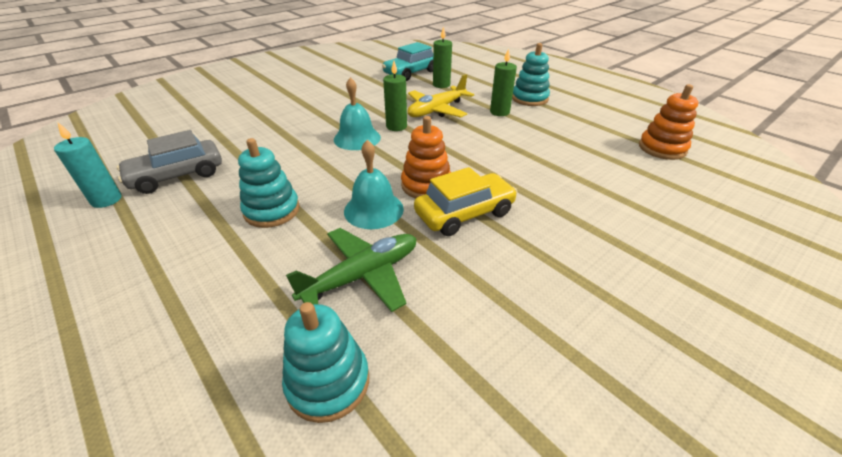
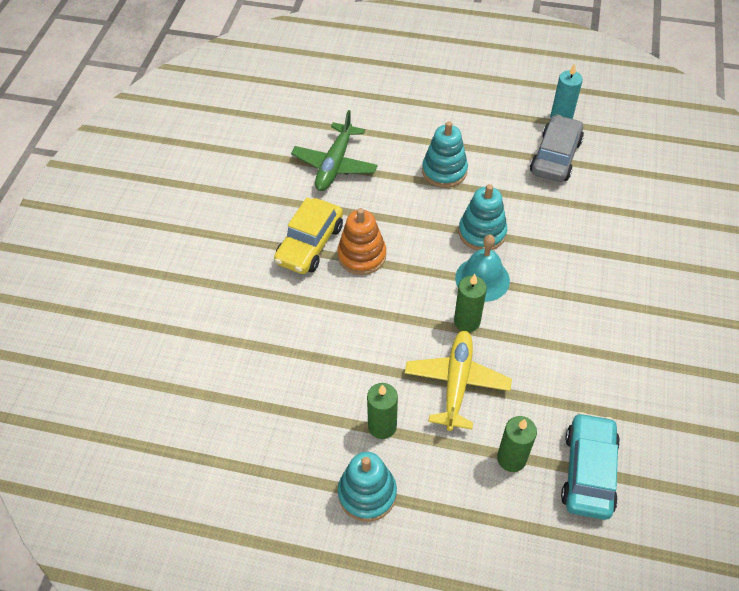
camera: 145 degrees right, 15 degrees up
(328, 382) = (300, 116): turquoise stacking toy -> turquoise stacking toy (482, 233)
(373, 209) = (377, 210): turquoise bell -> none
(662, 148) = (165, 453): orange stacking toy -> none

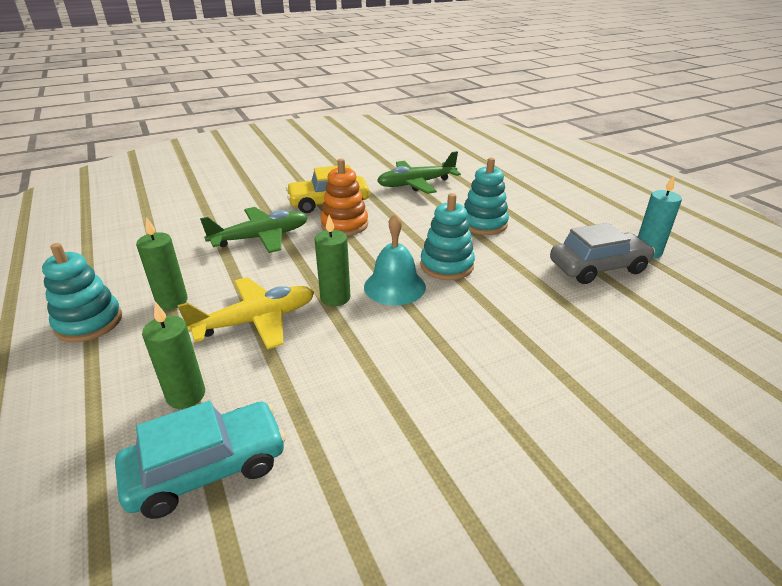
camera: 50 degrees right, 20 degrees down
(330, 323) = (261, 237): none -> green plane

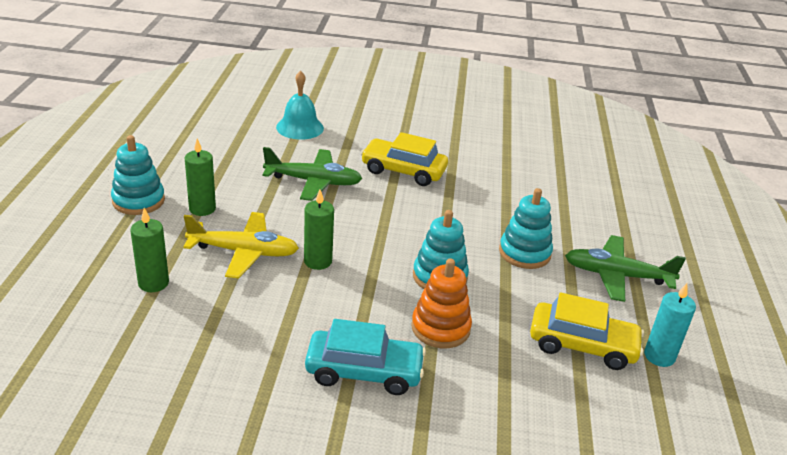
camera: 30 degrees right, 0 degrees up
(207, 468) = (126, 336): turquoise car -> turquoise car (364, 371)
(344, 225) = (394, 199): orange stacking toy -> orange stacking toy (440, 328)
(394, 286) = (374, 274): turquoise bell -> turquoise bell (300, 127)
(416, 184) = (508, 183): green plane -> green plane (616, 275)
(598, 267) = (582, 345): grey car -> yellow car

